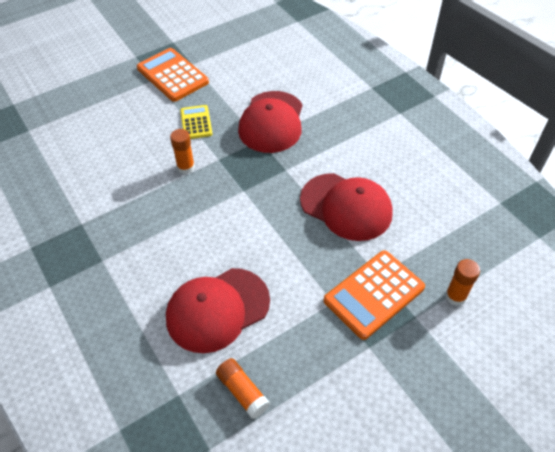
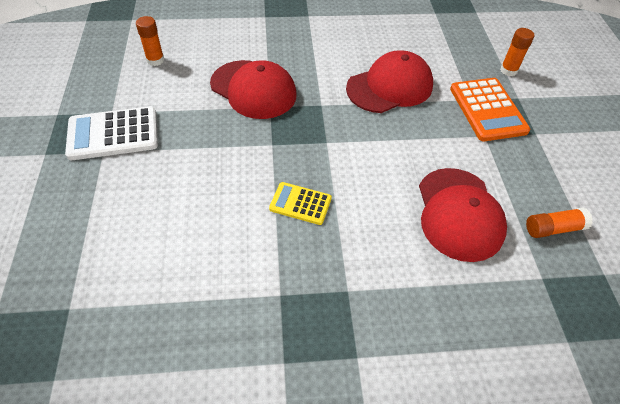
camera: 65 degrees left, 0 degrees up
(172, 75) = (113, 134): orange calculator -> white calculator
(186, 167) = (263, 173): orange glue stick -> orange glue stick (155, 60)
(196, 122) = (206, 142): yellow calculator -> yellow calculator (300, 203)

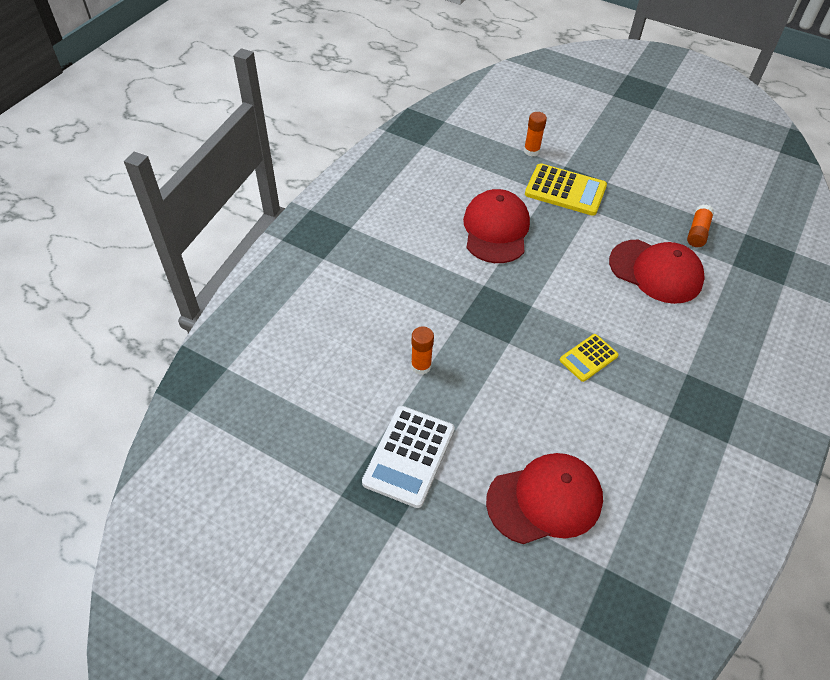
camera: 55 degrees left, 0 degrees up
(155, 60) = (320, 376): orange glue stick -> orange glue stick (421, 366)
(253, 89) = (427, 320): red cap -> red cap (545, 500)
(487, 110) = (565, 190): orange calculator -> yellow calculator

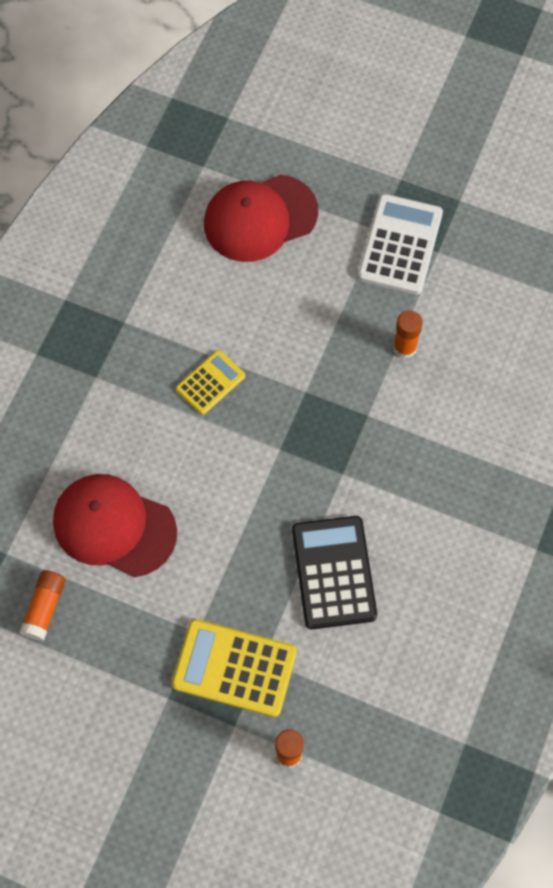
camera: 175 degrees right, 15 degrees up
(496, 229) = (334, 572): red cap -> black calculator

